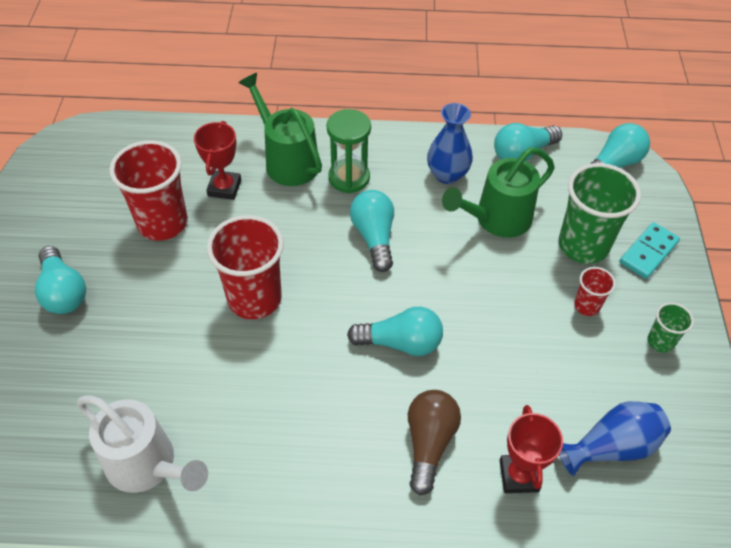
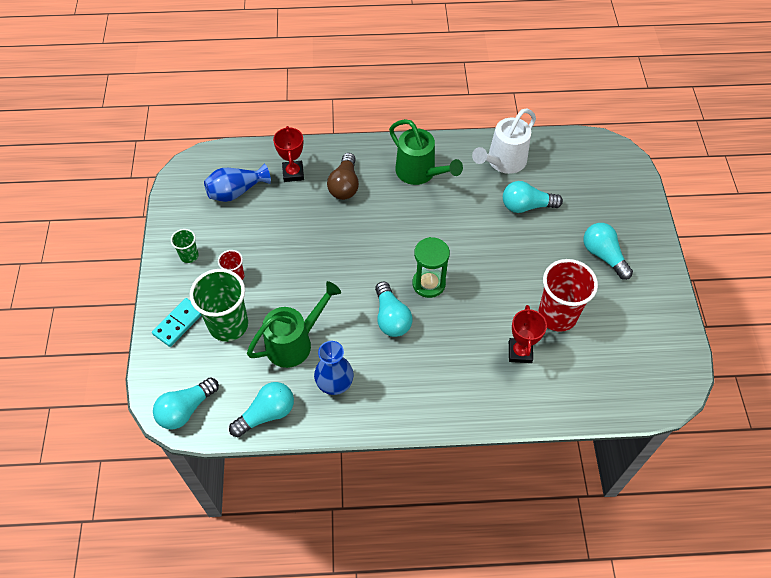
camera: 175 degrees right, 5 degrees up
(148, 466) = (503, 162): white watering can -> white watering can turned 75 degrees counterclockwise
(254, 298) = (469, 262): red cup -> none
(287, 160) = (475, 386): green watering can -> green watering can (420, 173)
(349, 178) = (418, 372): green hourglass -> green hourglass (428, 284)
(401, 343) = (365, 240): turquoise light bulb -> turquoise light bulb (526, 206)

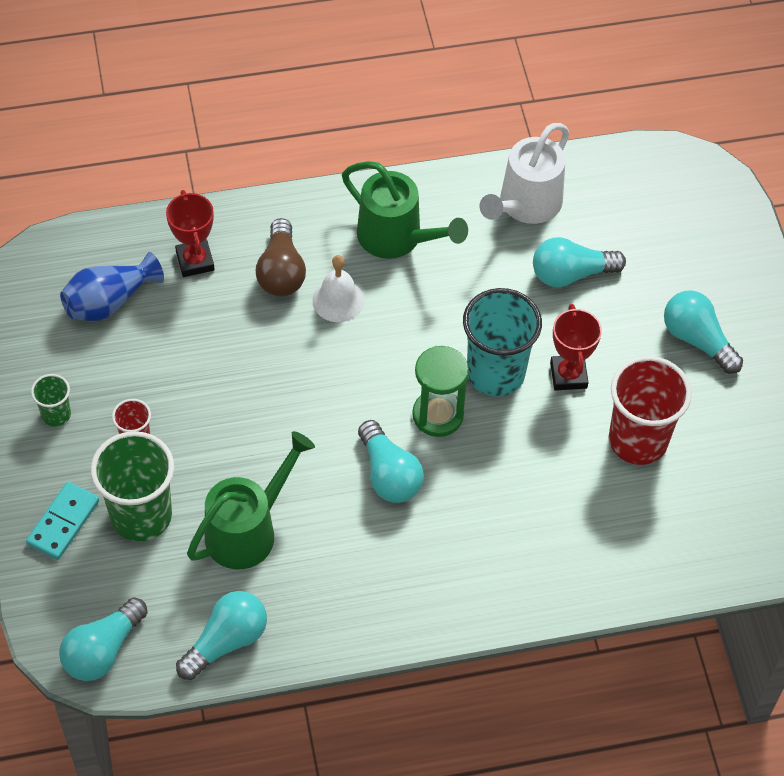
camera: 10 degrees left, 0 degrees up
(334, 384) = (320, 584): blue vase -> none
(377, 206) = (338, 300): none -> white bell
(469, 262) = (495, 373): none -> turquoise cup
(520, 352) = (589, 503): red trophy -> red trophy (568, 375)

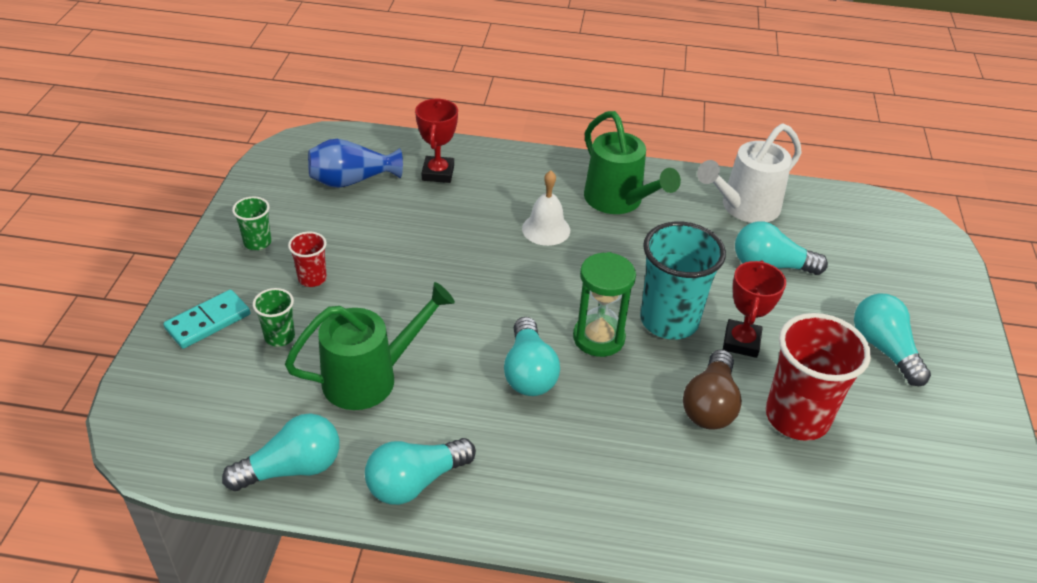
camera: 20 degrees right, 15 degrees down
(103, 650) = (170, 437): turquoise light bulb -> turquoise light bulb (415, 482)
(141, 516) = (279, 337): green cup -> green cup, size x0.49
(281, 272) = (506, 198): brown light bulb -> brown light bulb (710, 405)

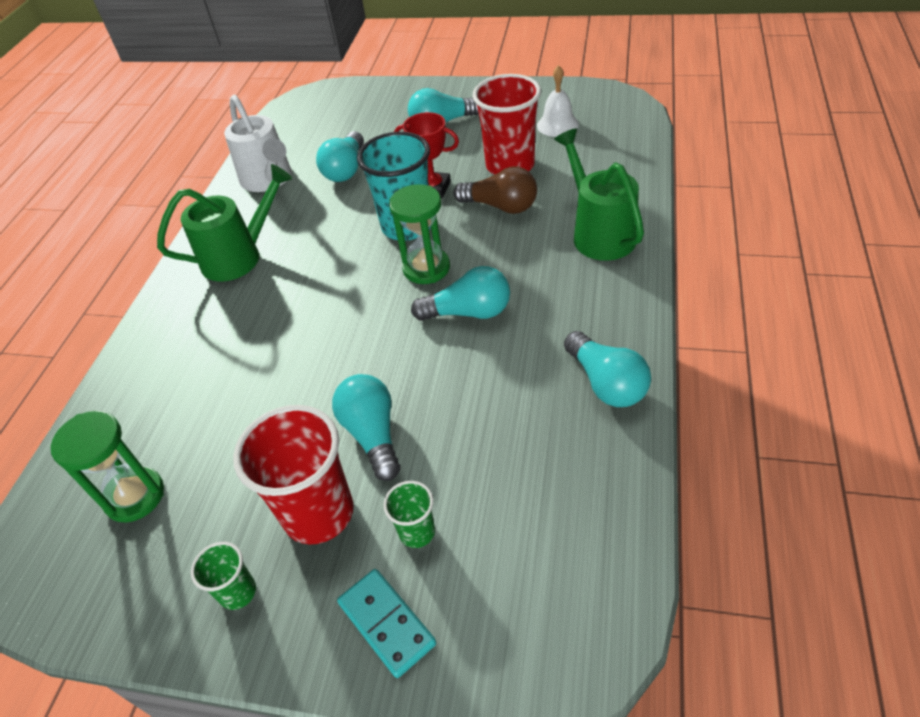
camera: 80 degrees left, 5 degrees up
(292, 468) = (606, 486): turquoise light bulb -> turquoise light bulb (373, 434)
(312, 278) = (318, 513): red cup -> red cup, size x2.05
(352, 180) = (135, 496): blue vase -> green hourglass
(370, 377) = (478, 433): green watering can -> green watering can (598, 233)
(438, 173) = (148, 406): red trophy -> none
(546, 229) = (271, 307): white bell -> white bell (557, 125)

